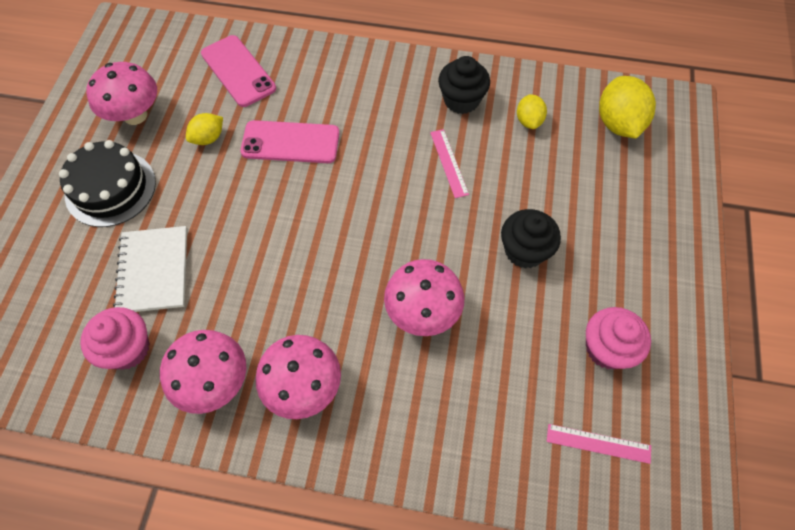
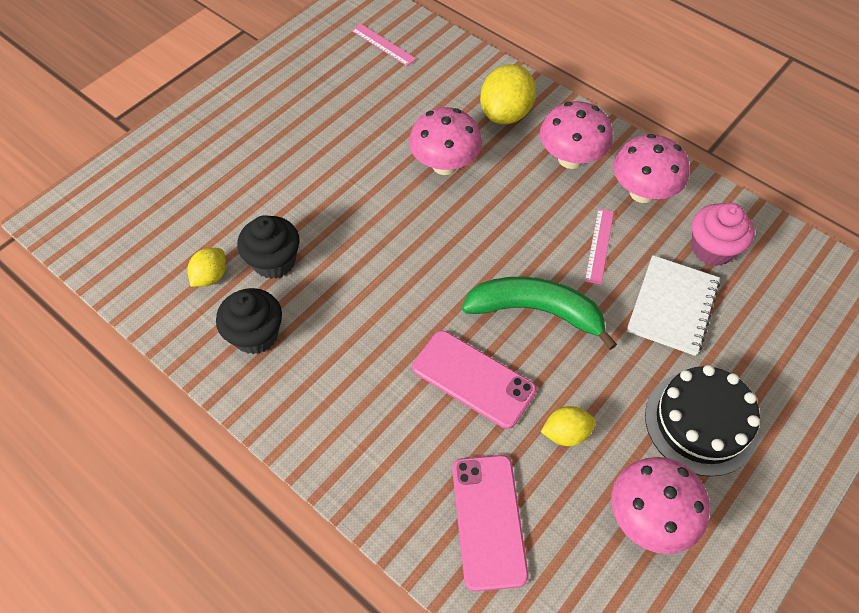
camera: 150 degrees left, 5 degrees down
(267, 212) = (536, 311): none -> green banana
(449, 163) = (325, 273): pink ruler -> pink ruler (599, 245)
(524, 251) = (325, 169): black cupcake -> black cupcake (274, 261)
(607, 348) = (326, 84): pink cupcake -> none
(618, 123) = (132, 231): yellow lemon -> yellow lemon (506, 114)

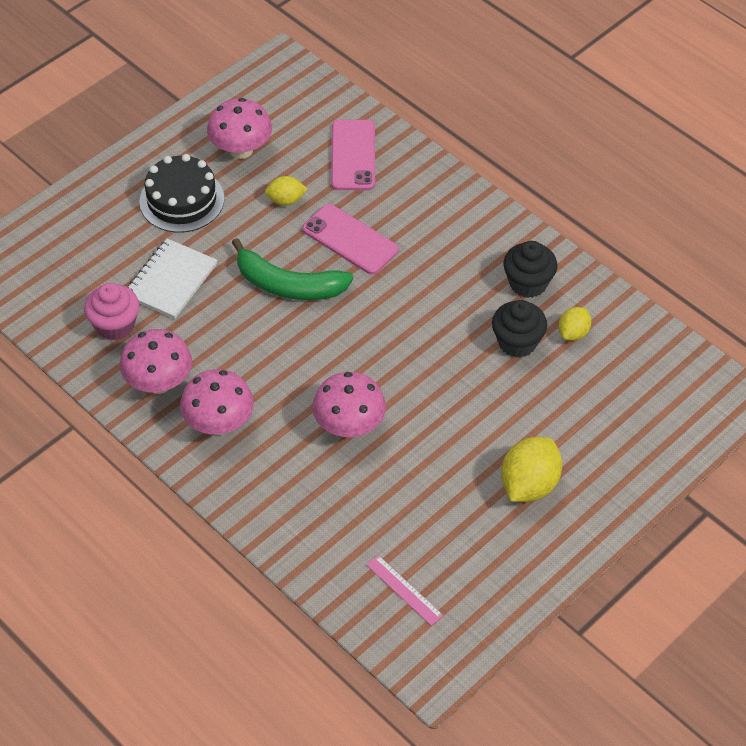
camera: 175 degrees left, 5 degrees down
(506, 114) = (275, 482): yellow lemon -> yellow lemon (529, 485)
(599, 245) = (217, 335): pink ruler -> none

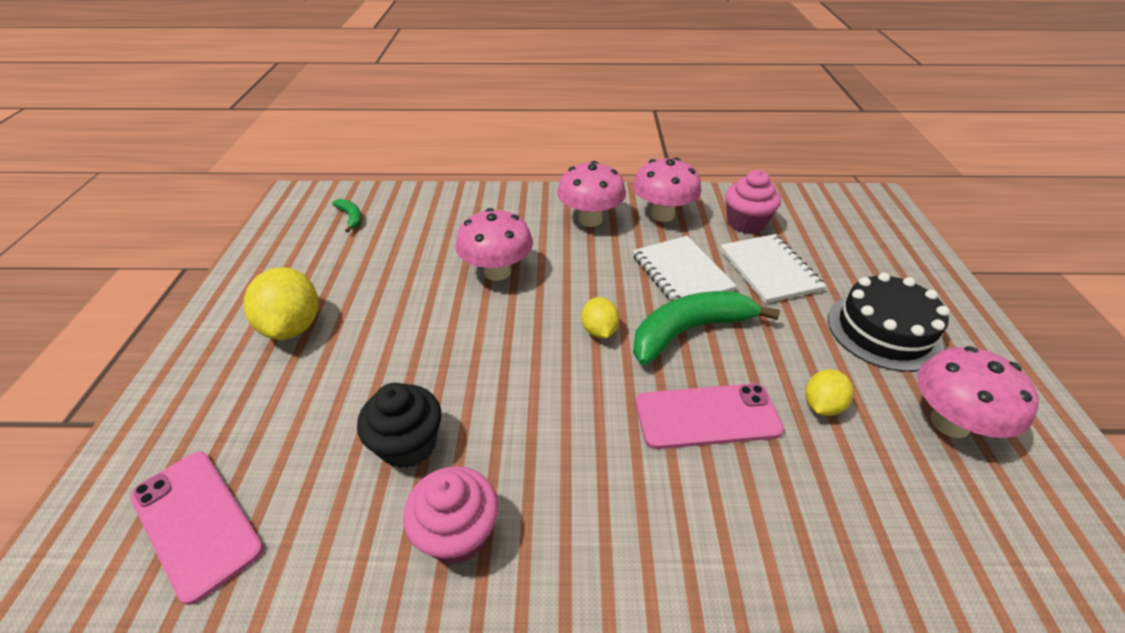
camera: 135 degrees right, 10 degrees down
(229, 324) = (681, 273): none -> white notebook
(353, 155) = (866, 530): pink phone -> pink phone (196, 522)
(404, 590) = (351, 217): pink ruler -> green banana
(528, 283) = (457, 533): black cupcake -> pink cupcake
(573, 333) = (343, 509): yellow lemon -> yellow lemon (599, 331)

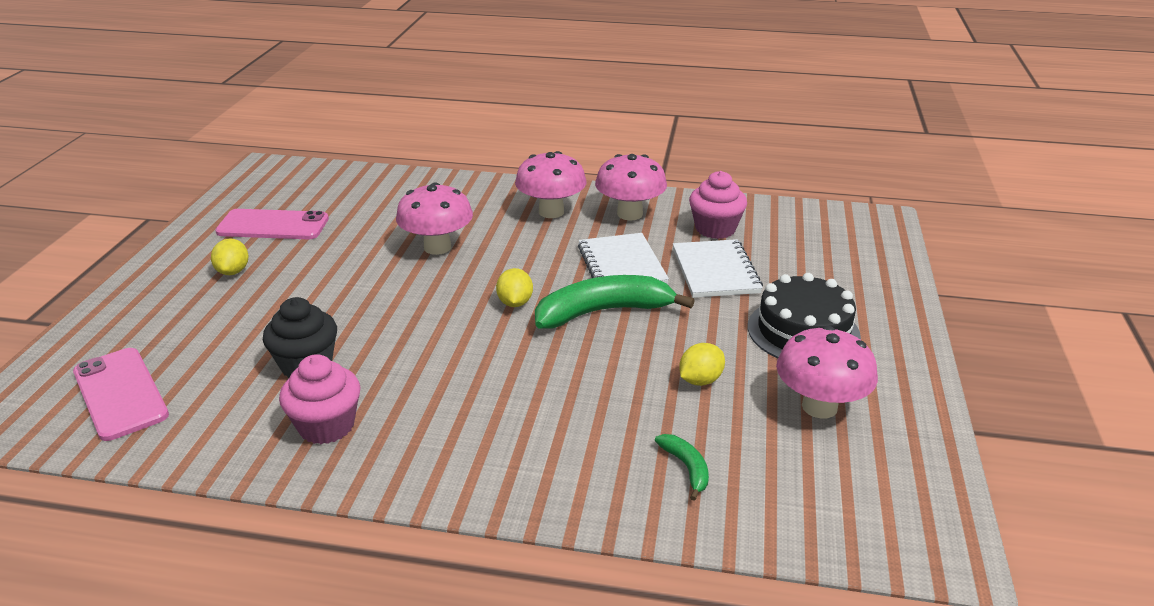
camera: 10 degrees right, 10 degrees down
(293, 326) = (233, 271): yellow lemon -> yellow lemon, size x0.57
(351, 217) = (313, 190): green banana -> green banana (686, 468)
(707, 416) = (584, 376): pink phone -> pink phone (273, 225)

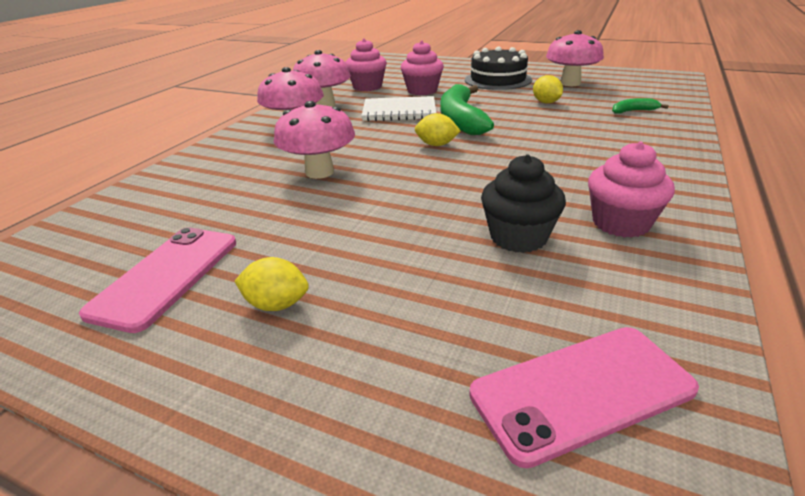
camera: 75 degrees left, 0 degrees up
(715, 271) = (422, 90): white notebook -> pink cupcake

